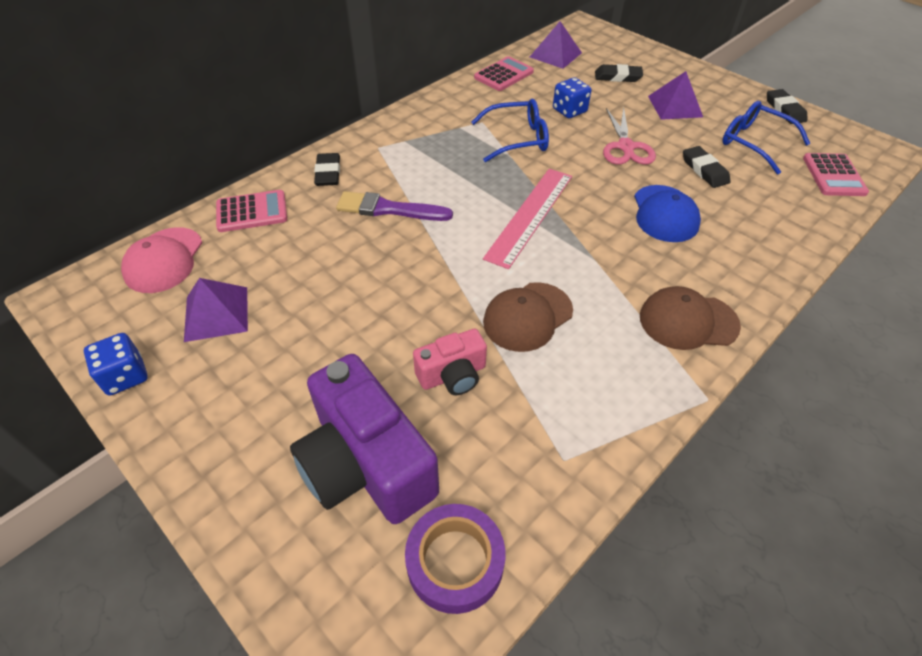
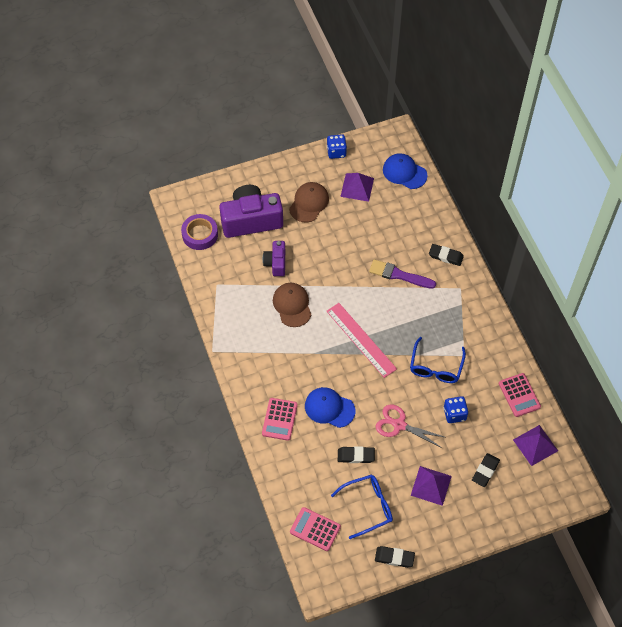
camera: 115 degrees right, 10 degrees up
(164, 260) = (404, 172): pink cap -> blue cap
(252, 212) = (426, 214): pink calculator -> pink calculator (279, 419)
(388, 209) = (399, 275): purple brush -> purple brush turned 105 degrees counterclockwise
(452, 375) = (276, 263): pink camera -> purple camera
(688, 321) = (254, 370): brown cap -> brown cap (309, 203)

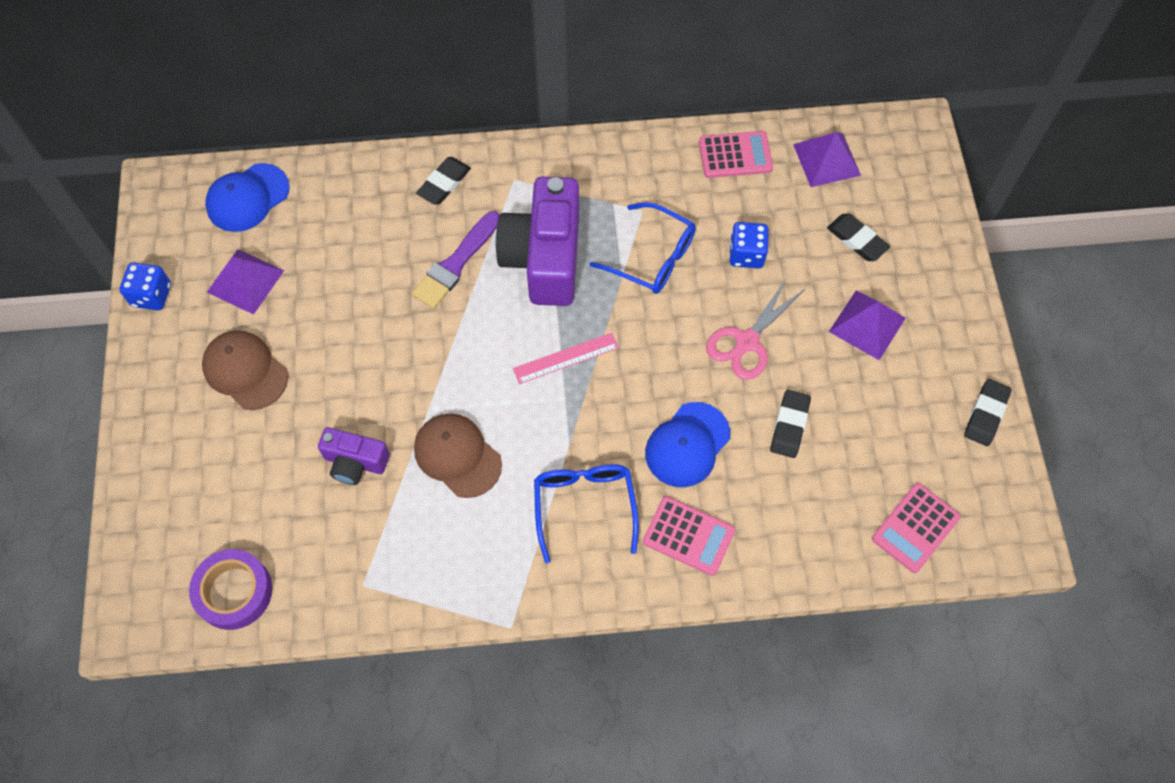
camera: 75 degrees left, 5 degrees up
(251, 220) = (240, 484): purple camera -> purple camera (544, 257)
(292, 305) = (457, 456): brown cap -> brown cap turned 45 degrees clockwise
(361, 340) = (566, 358): pink ruler -> pink ruler, size x0.62
(368, 506) = (888, 431): blue glasses -> blue glasses (584, 506)

